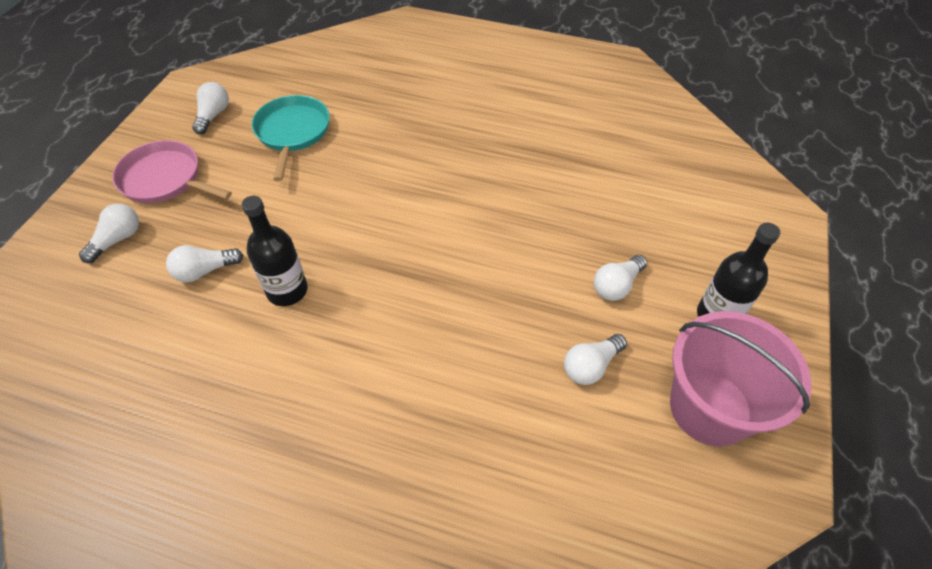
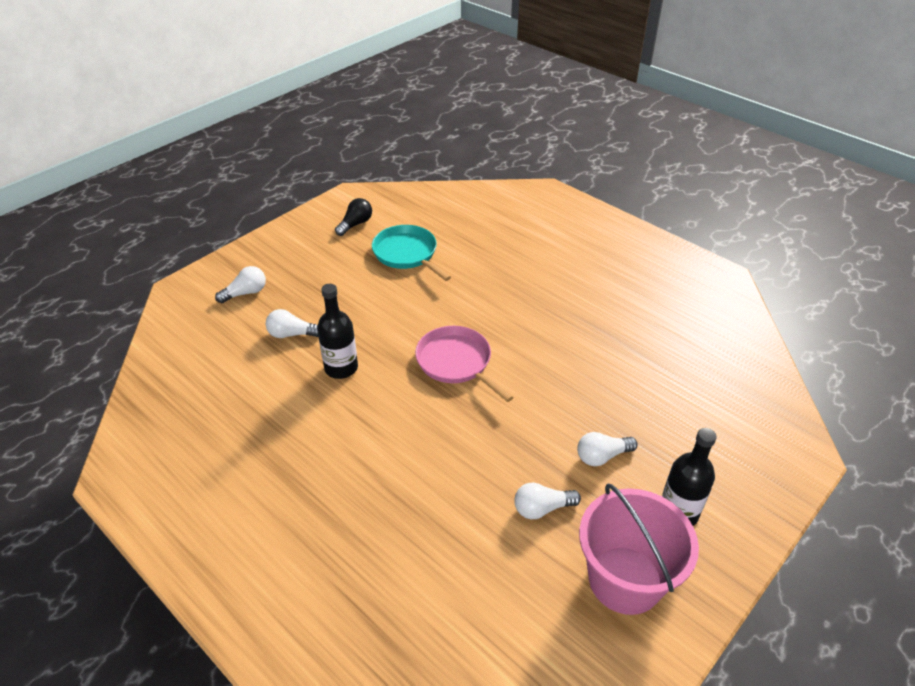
camera: 25 degrees right, 10 degrees down
(164, 179) = (298, 260): pink pan -> pink pan (456, 362)
(213, 115) = (355, 224): white light bulb -> black light bulb
(292, 132) = (407, 254): turquoise pan -> turquoise pan turned 60 degrees counterclockwise

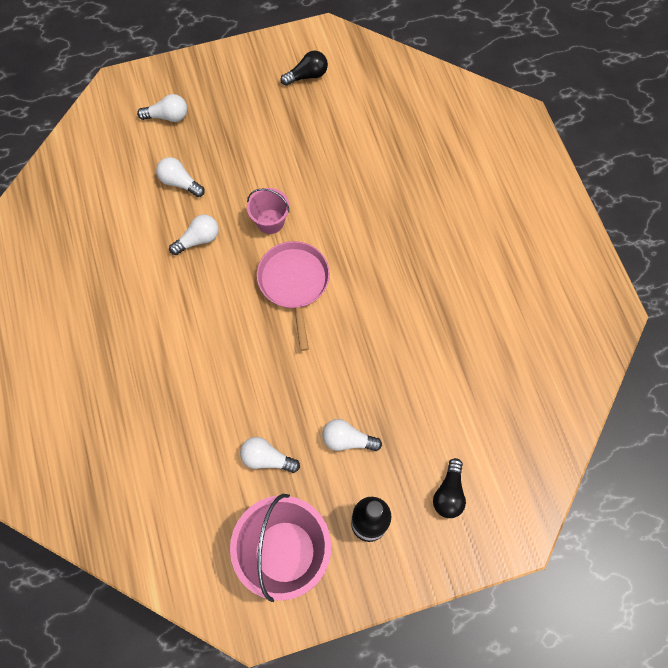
camera: 30 degrees right, 25 degrees up
(341, 368) = (198, 239): black bottle -> white light bulb
(399, 328) = (270, 221): none -> pink bucket
(407, 254) = (331, 136): turquoise pan -> none
(722, 453) = (449, 493): none -> black light bulb

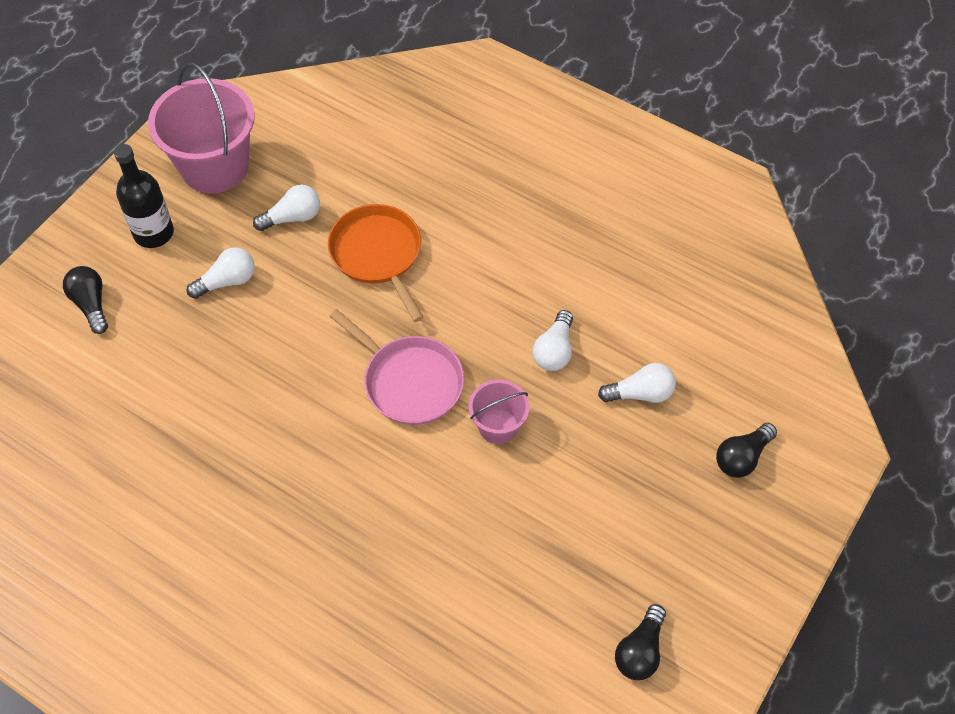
camera: 140 degrees right, 10 degrees down
(168, 116) = (742, 457): white light bulb -> black light bulb
(238, 384) = (377, 254): none -> orange pan

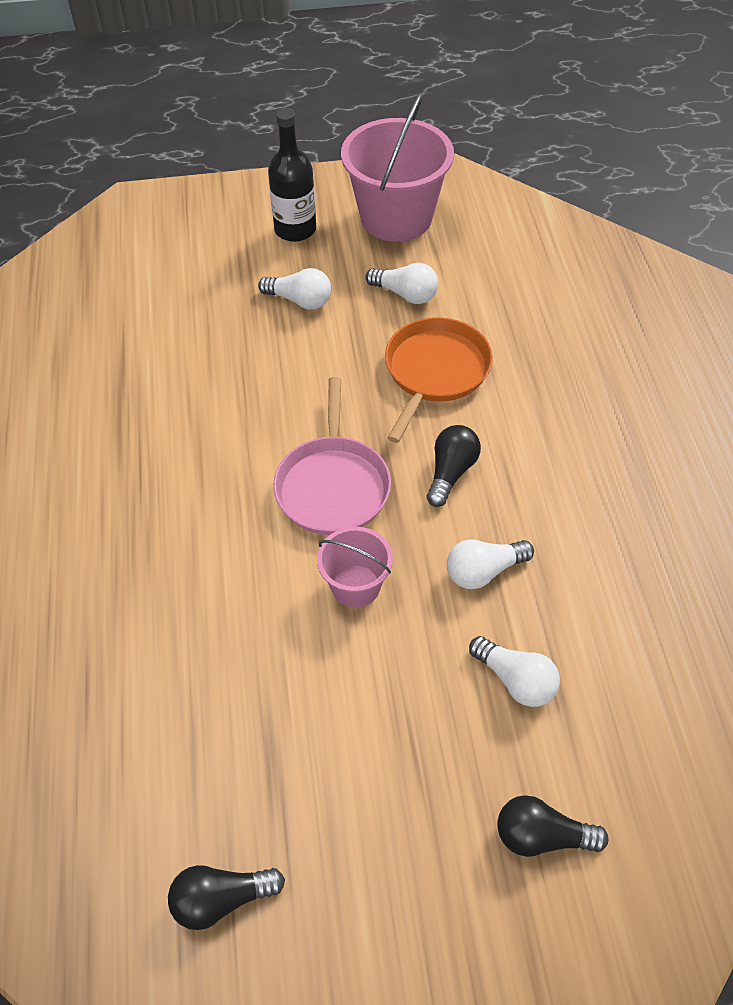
camera: 50 degrees right, 5 degrees down
(91, 304) = (194, 243): black light bulb -> black light bulb (451, 472)

